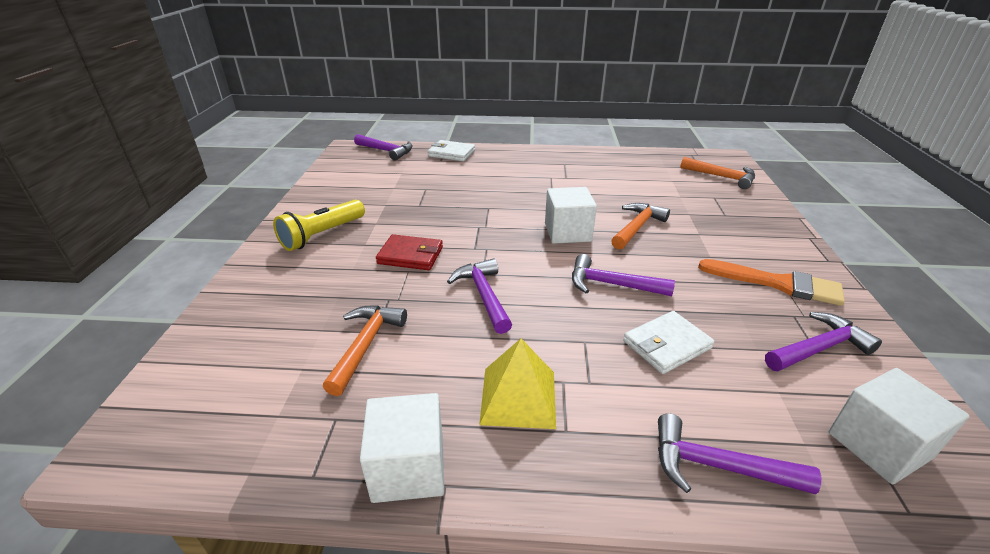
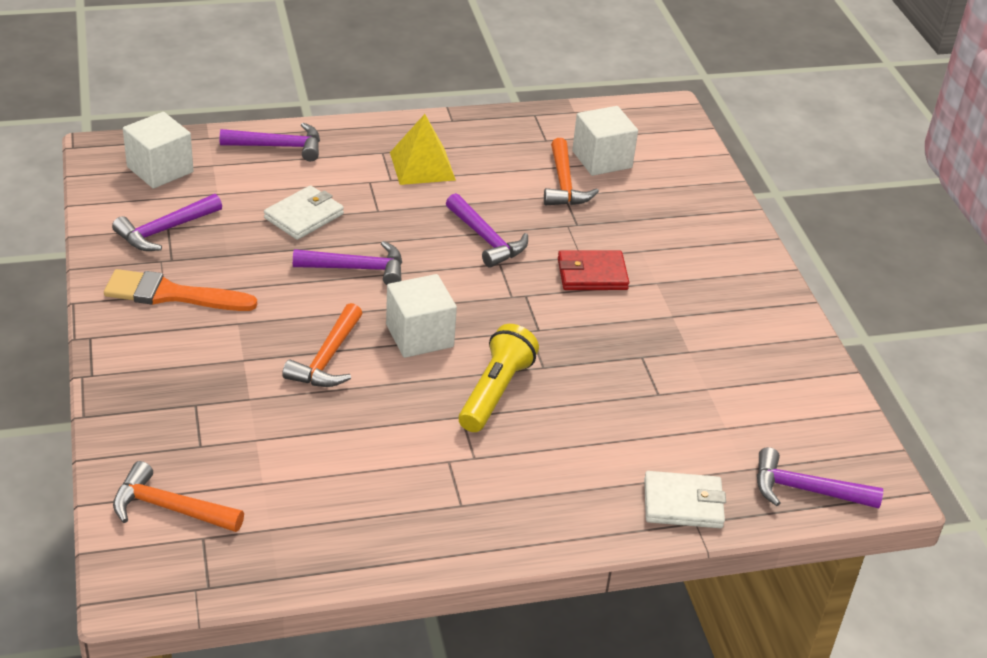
camera: 160 degrees right, 5 degrees up
(322, 235) = (718, 288): yellow flashlight -> yellow flashlight (495, 392)
(408, 468) = (478, 124): white cube -> white cube (602, 159)

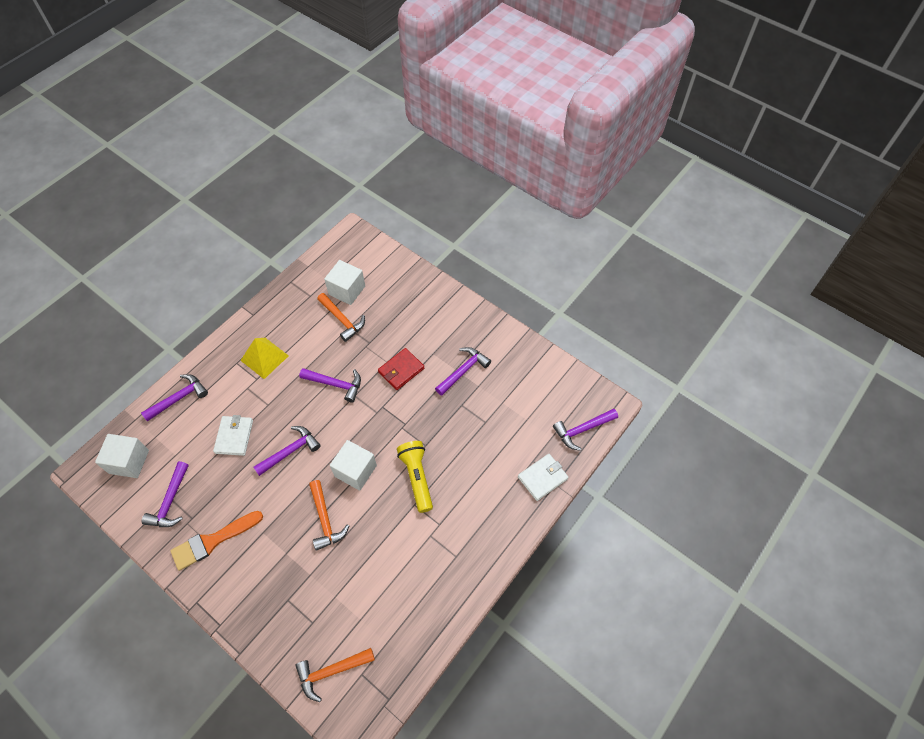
camera: 35 degrees left, 20 degrees up
(683, 323) = (463, 370): none -> purple hammer

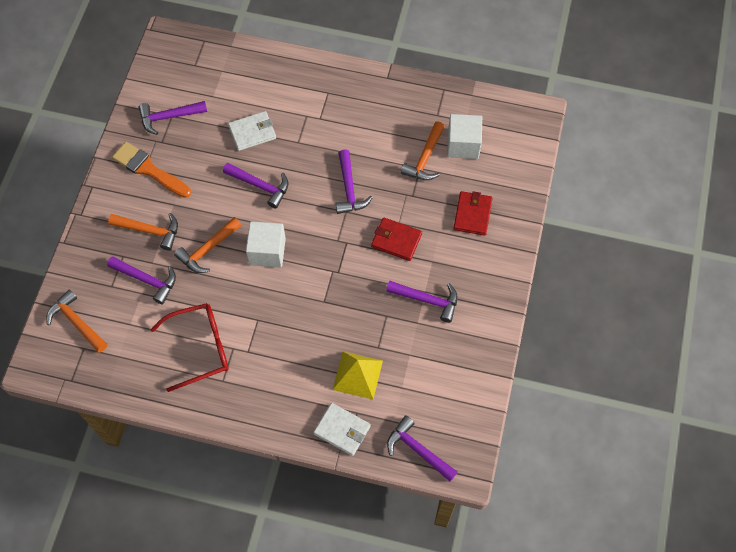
camera: 65 degrees right, 5 degrees up
(129, 462) = (190, 65): white cube -> none
(179, 398) = (268, 67): purple hammer -> purple hammer (147, 280)
(264, 358) = (345, 113): yellow pyramid -> yellow pyramid (357, 375)
(276, 564) = (150, 231): none -> orange hammer
(409, 310) = (472, 214): none -> red wallet
(416, 564) = (200, 348): none -> red glasses
(417, 478) = (286, 310): yellow flashlight -> none

